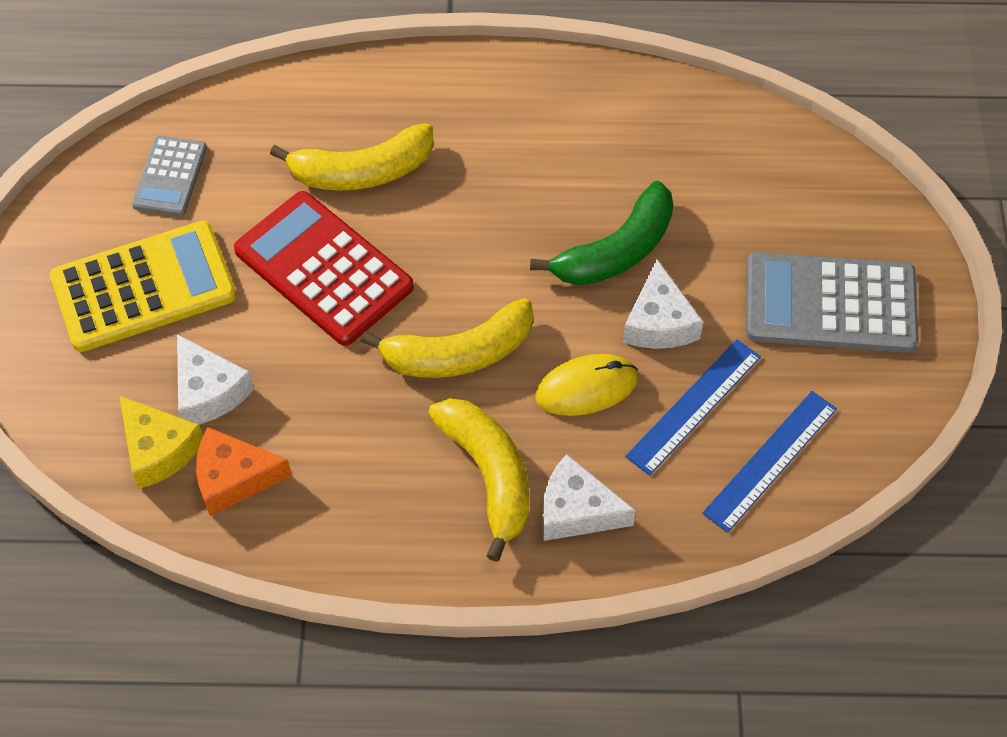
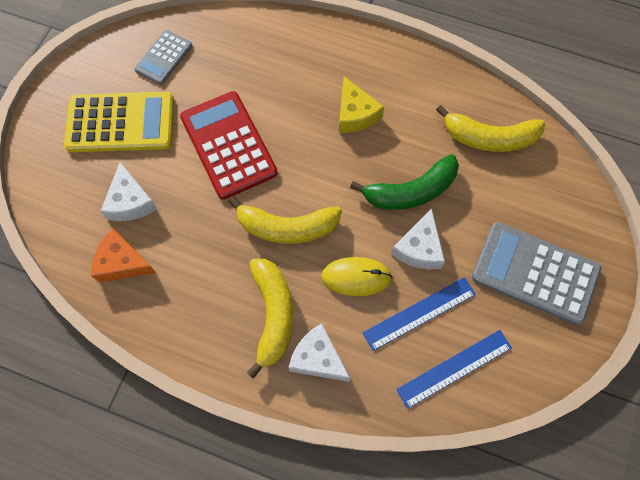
camera: 20 degrees right, 10 degrees up
(158, 449) = (87, 229): yellow cheese -> yellow cheese (355, 114)
(362, 171) = (276, 89): yellow banana -> yellow banana (489, 138)

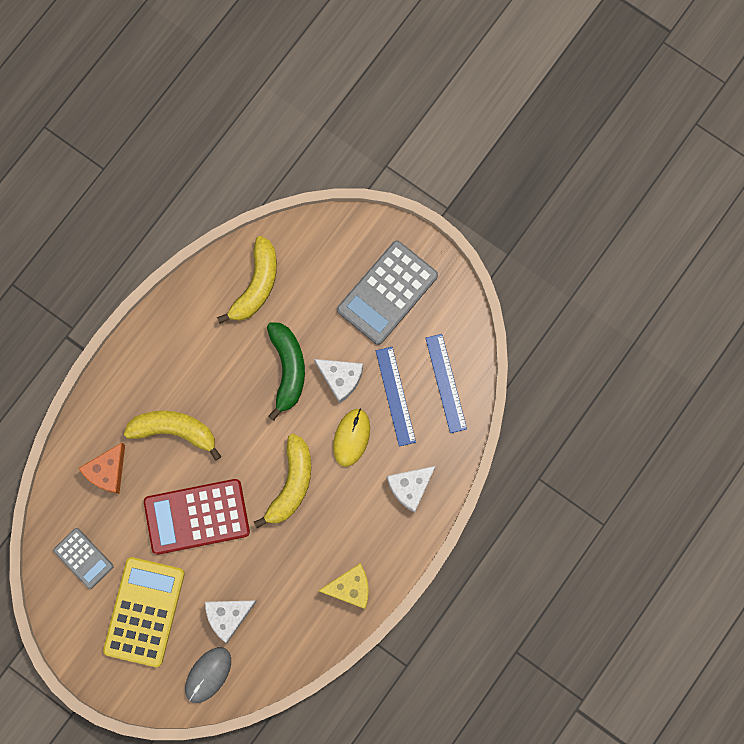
camera: 75 degrees left, 10 degrees up
(64, 198) = (208, 675): none -> grey mouse
(122, 262) = (284, 632): orange cheese -> orange cheese (107, 471)
(130, 202) = (228, 616): white cheese -> white cheese turned 150 degrees clockwise
(273, 315) = (365, 514): yellow banana -> yellow banana (174, 431)
(355, 114) = (198, 394): yellow cheese -> yellow cheese (350, 587)

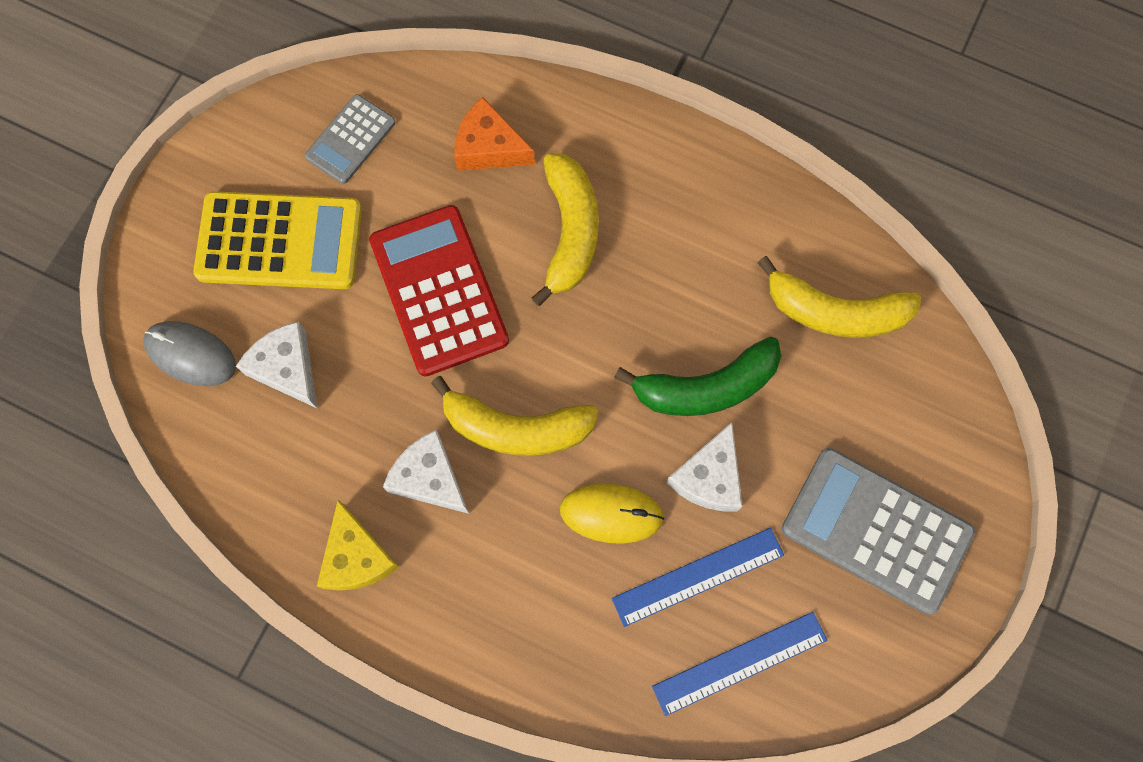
camera: 80 degrees right, 5 degrees down
(410, 487) = (543, 630): white cheese -> white cheese (429, 478)

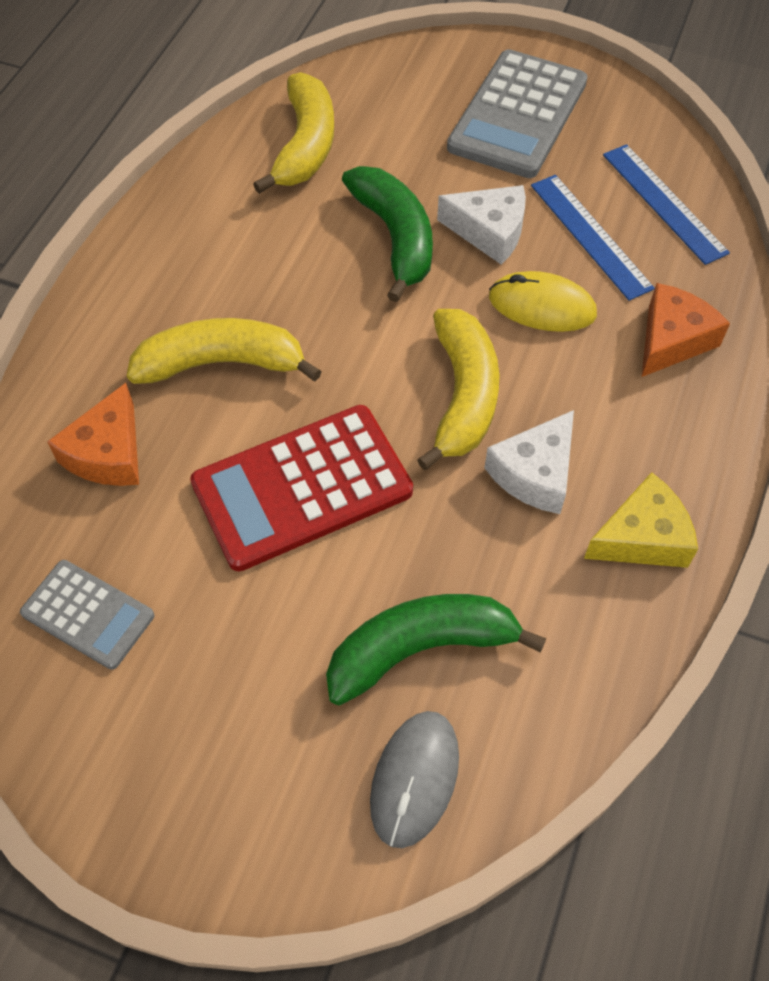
camera: 95 degrees left, 15 degrees down
(279, 241) = (240, 685): yellow calculator -> none
(287, 368) = (420, 648): white cheese -> green banana
(560, 630) = (672, 340): none -> orange cheese
(611, 513) = (542, 306): yellow mouse -> yellow mouse turned 75 degrees counterclockwise

